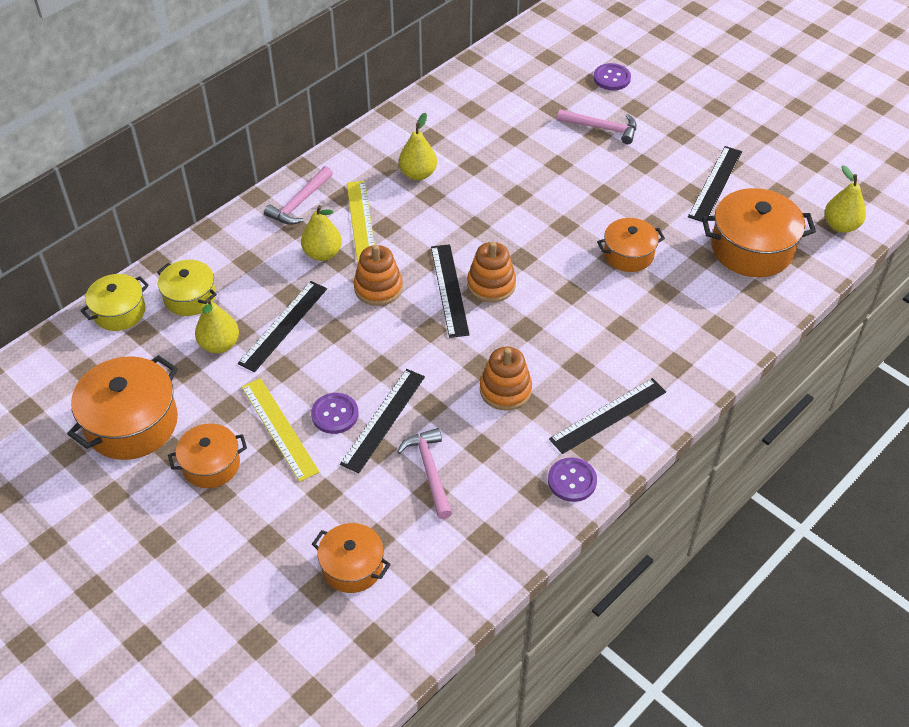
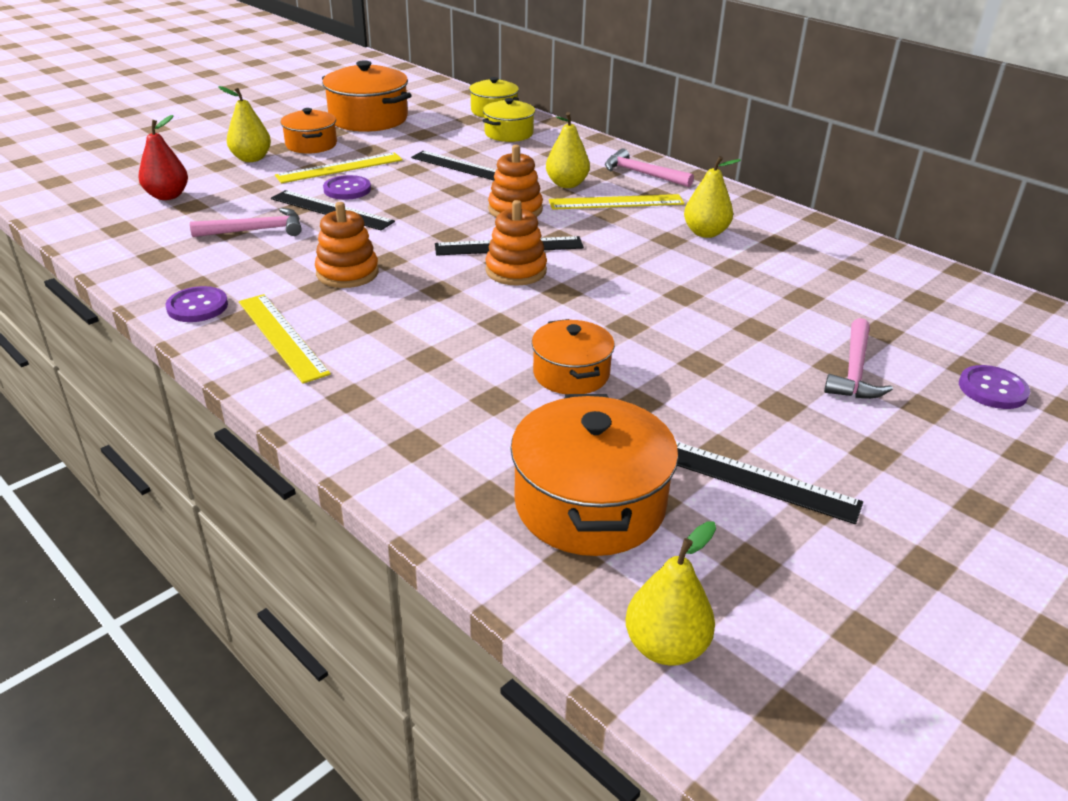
camera: 90 degrees right, 15 degrees down
(219, 344) = (448, 145): yellow pear -> yellow pear (251, 158)
(352, 566) = (167, 196): orange pot -> red pear
(608, 415) = (282, 336): black ruler -> yellow ruler

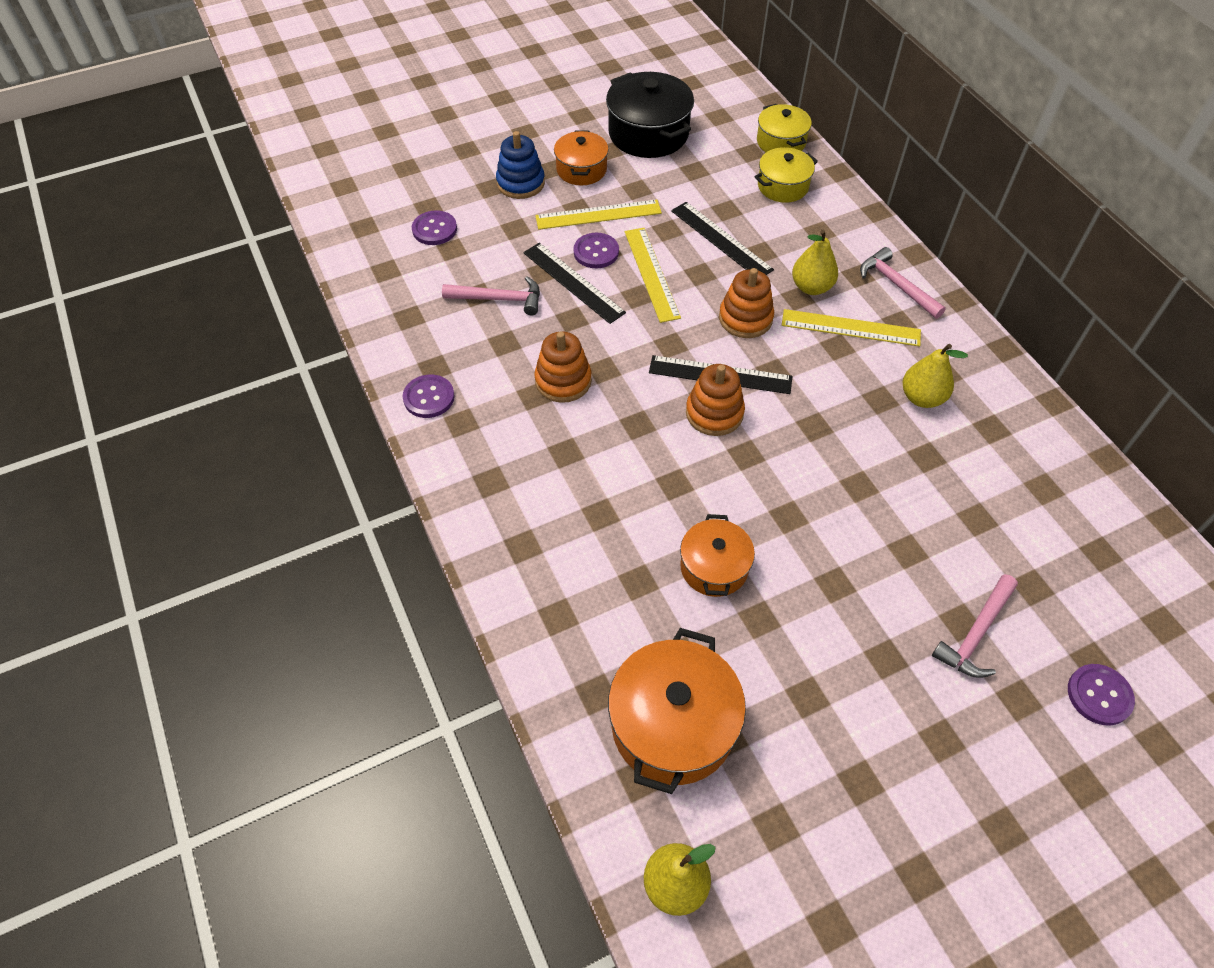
camera: 20 degrees right, 20 degrees up
(167, 196) = (434, 229): red pear -> purple button
(251, 158) = (520, 183): yellow pear -> blue stacking toy
(282, 336) = (488, 455): yellow ruler -> yellow ruler (652, 274)
(368, 119) = (648, 133): orange pot -> black pot
(753, 479) = (818, 738): black ruler -> none

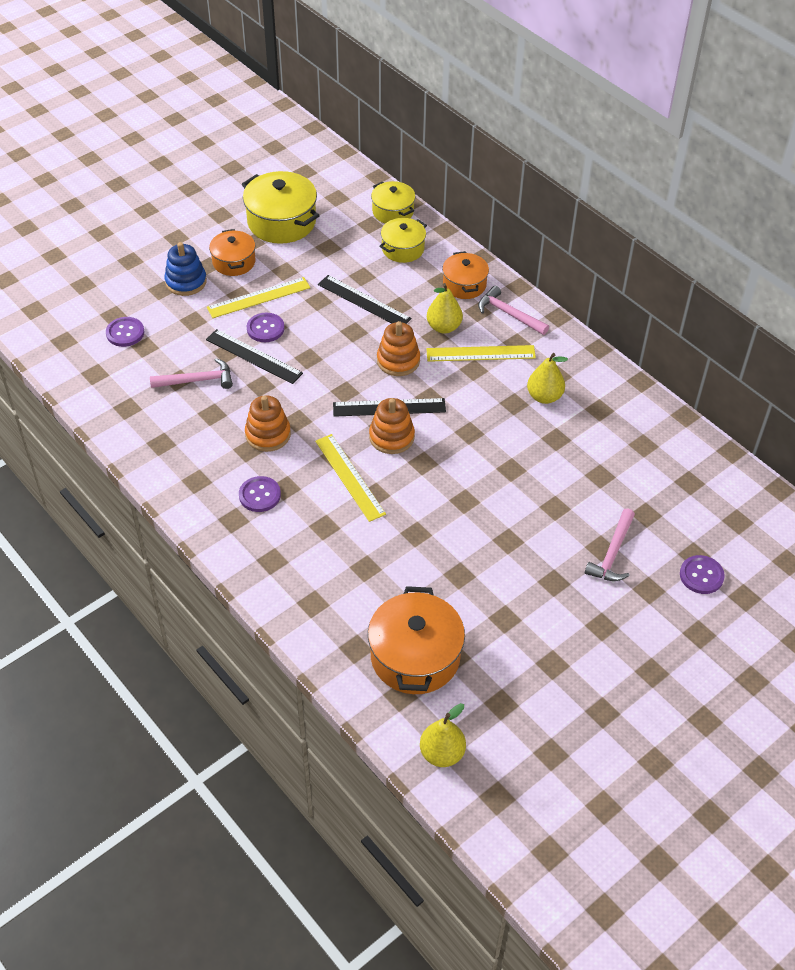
camera: 15 degrees left, 5 degrees down
(429, 397) = (164, 467): purple button -> purple button (260, 495)
(648, 133) = (281, 222): black pot -> yellow pot
(652, 274) = (315, 338): yellow ruler -> yellow ruler (350, 477)
(714, 567) = (418, 547): orange pot -> orange pot (464, 285)

